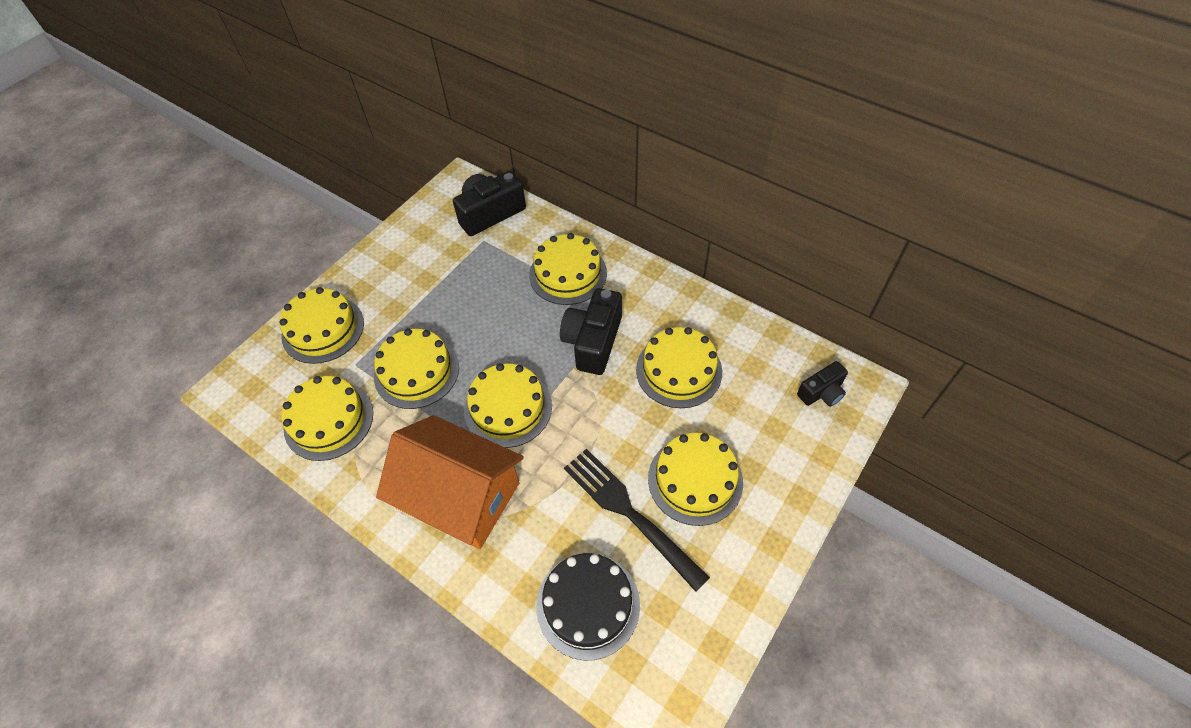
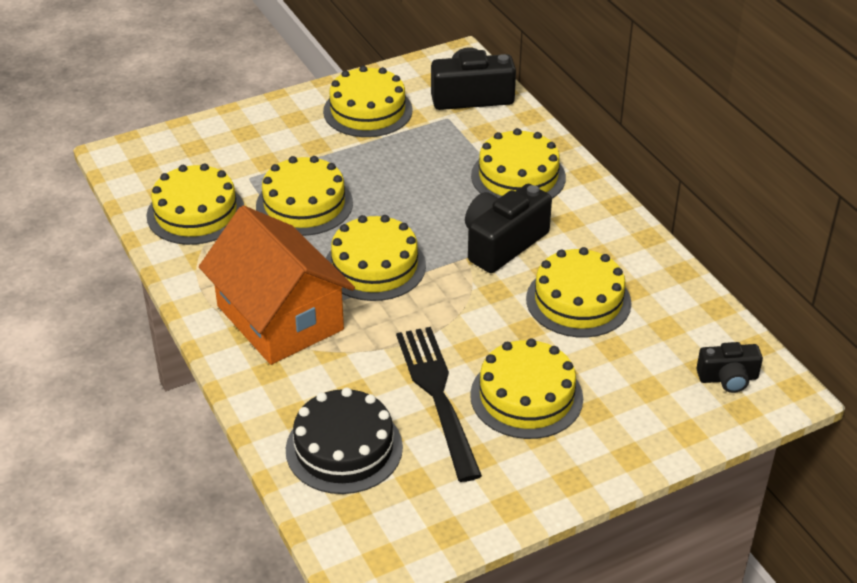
camera: 25 degrees right, 15 degrees down
(323, 329) = (237, 138): yellow cake -> yellow cake (368, 110)

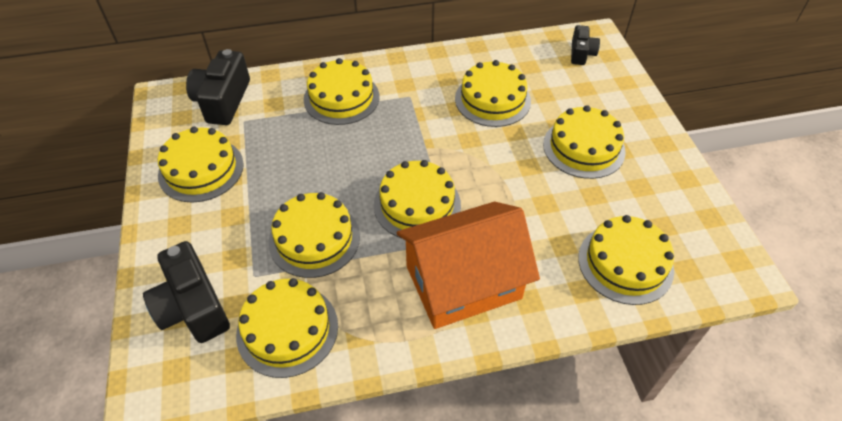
camera: 75 degrees left, 10 degrees up
(344, 448) = (625, 263): black cake -> yellow cake
(437, 395) = (575, 195): black fork -> none
(502, 243) = (417, 123): black camera -> black camera (193, 307)

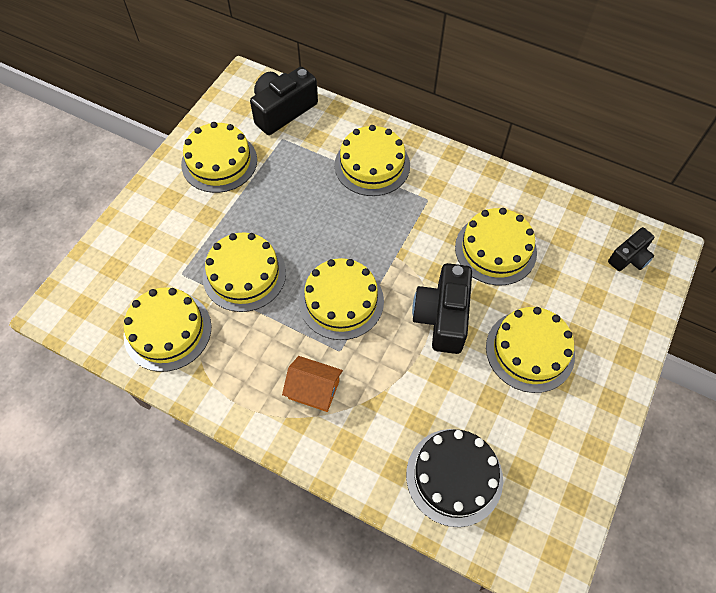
camera: 40 degrees right, 10 degrees up
(193, 307) = (127, 268): black camera -> black camera (442, 317)
(463, 282) = (314, 390): orange house -> orange house, size x0.47
(625, 263) = (454, 476): yellow cake -> black cake

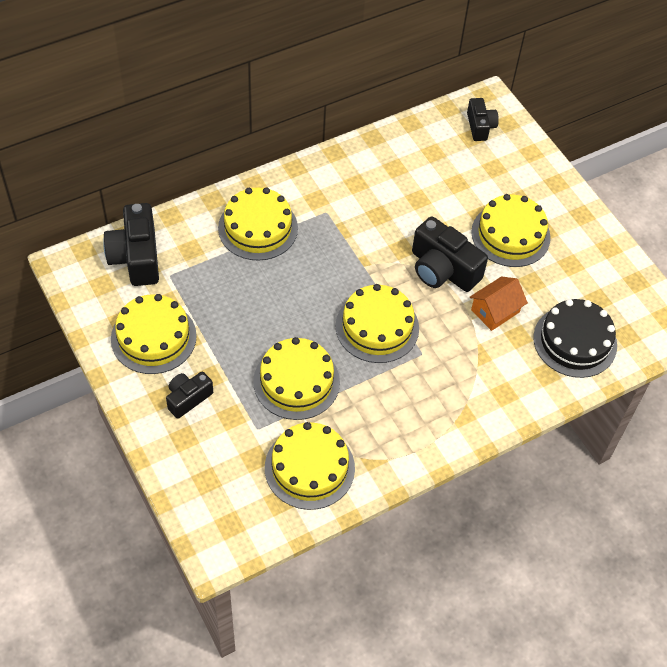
camera: 60 degrees left, 5 degrees down
(179, 214) = (188, 398): none -> black camera
(314, 390) = (443, 390): orange house -> orange house (495, 311)
(495, 249) = (409, 199): yellow cake -> none

